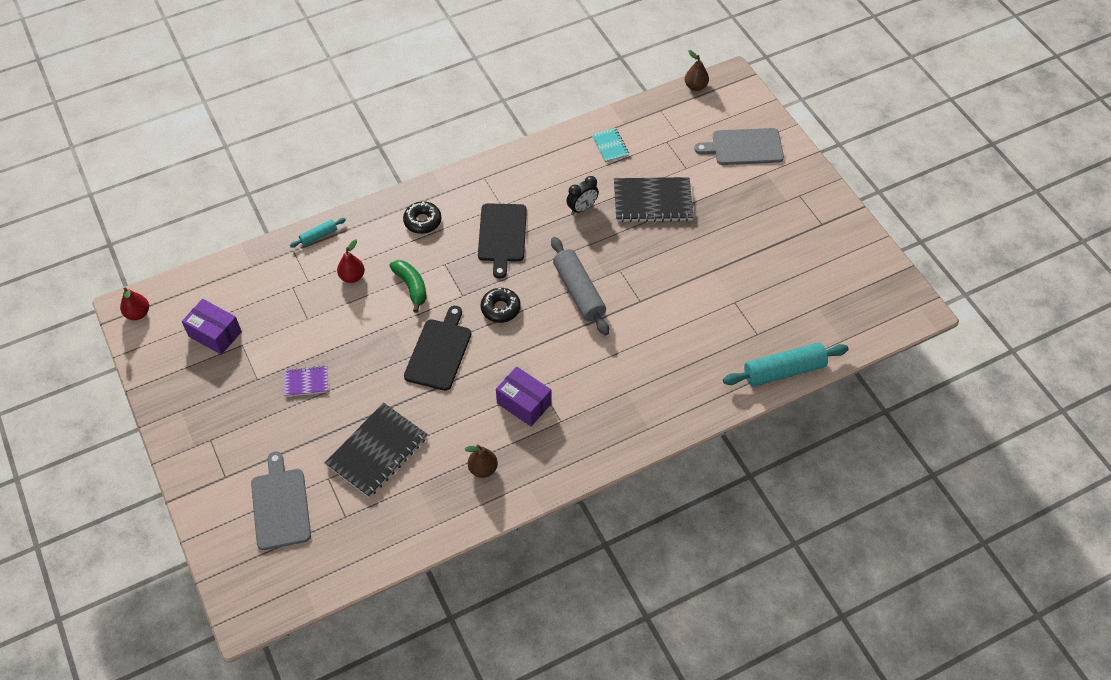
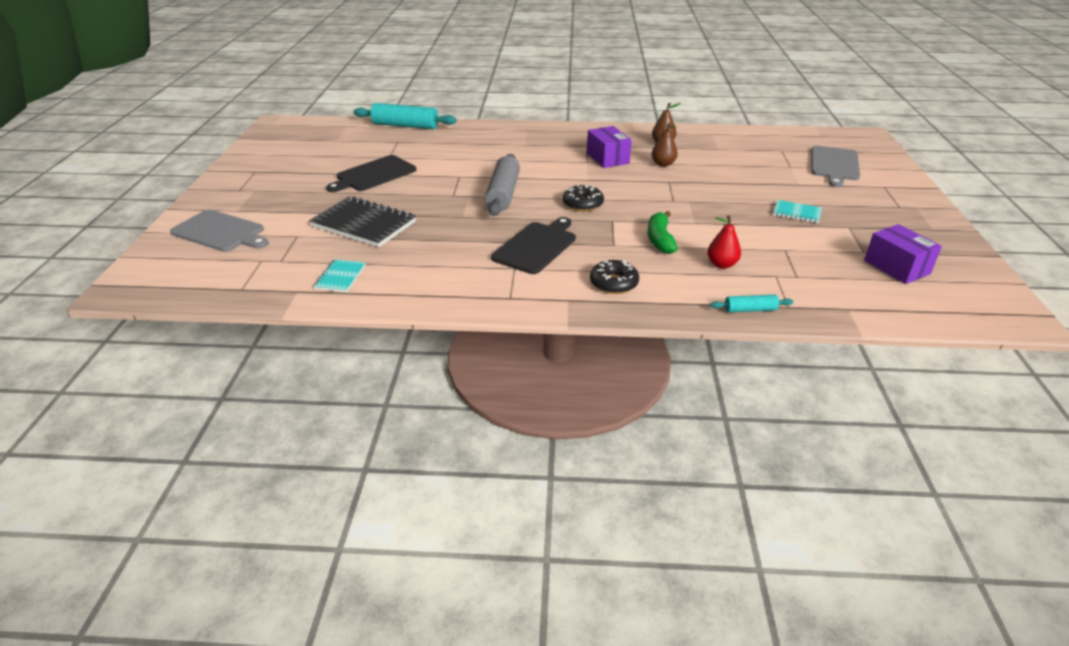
camera: 150 degrees left, 20 degrees down
(138, 314) = (1003, 310): red pear -> none
(306, 382) = (797, 213): purple notebook -> turquoise notebook
(377, 451) = (743, 167): black notebook -> none
(439, 352) = (659, 197): black cutting board -> black cutting board (374, 174)
(582, 208) = (435, 240): black clock -> none
(695, 86) = (168, 296): brown pear -> brown pear (663, 164)

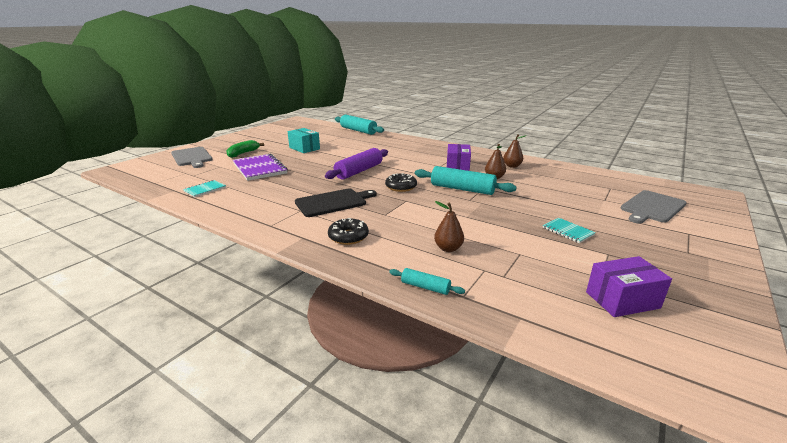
camera: 30 degrees right, 10 degrees down
(364, 224) = (260, 169): black notebook -> purple notebook
(374, 174) = (304, 148): black cutting board -> turquoise box
(503, 194) = (359, 171): grey rolling pin -> purple rolling pin
(650, 189) = (462, 189): none -> turquoise rolling pin
(660, 239) = (423, 220): green banana -> green banana (243, 153)
(721, 264) = (448, 248): red pear -> brown pear
(896, 267) = (622, 300): purple box -> purple box turned 75 degrees clockwise

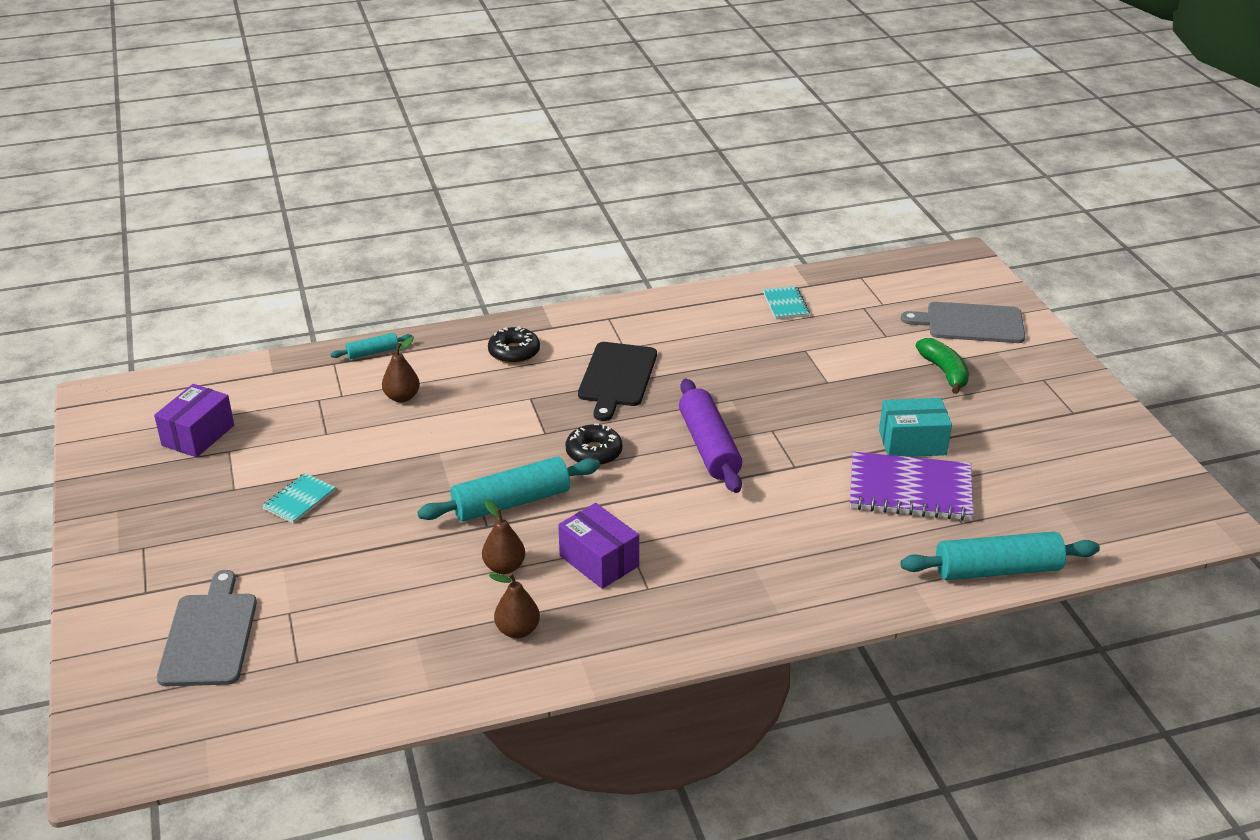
camera: 130 degrees right, 10 degrees up
(260, 169) = (833, 365): purple notebook -> purple notebook (910, 490)
(568, 231) = (299, 500): turquoise notebook -> turquoise notebook turned 60 degrees counterclockwise

